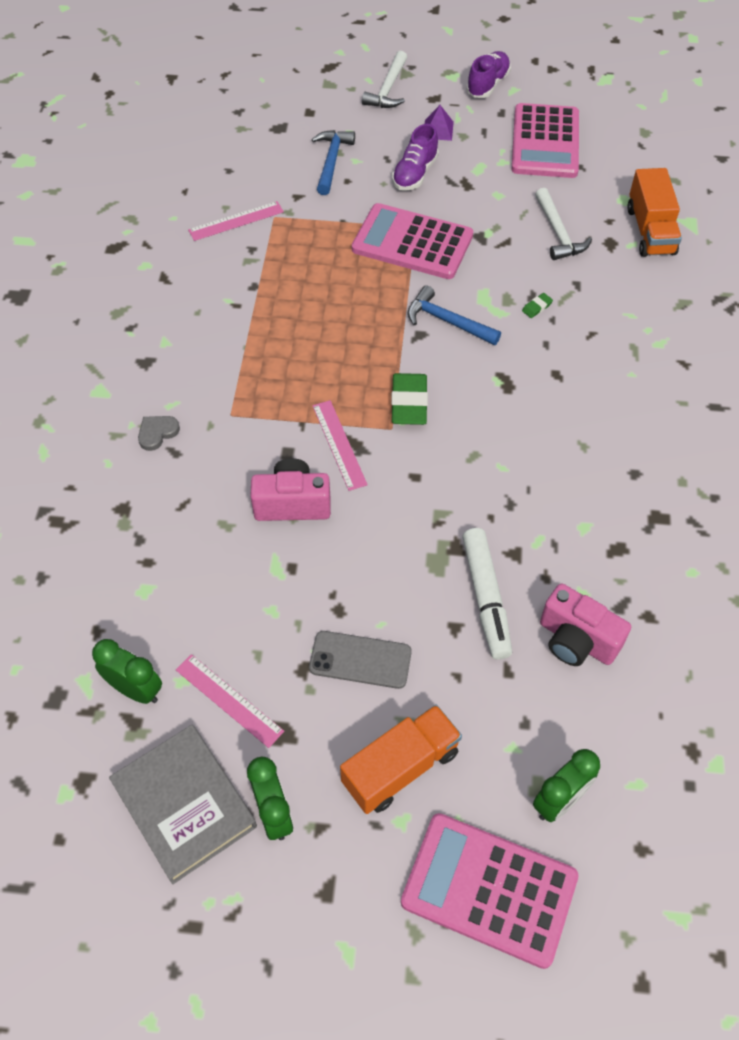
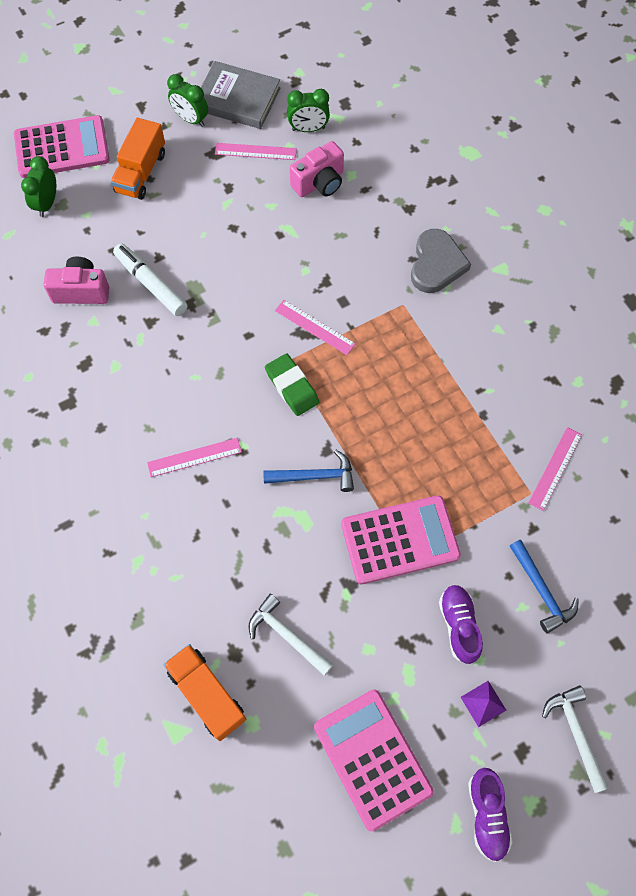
camera: 145 degrees right, 10 degrees up
(157, 433) = (436, 264): grey heart -> grey heart, size x2.00
(292, 503) = (311, 271): pink camera -> pink camera (319, 183)
(360, 660) = (200, 209): grey phone -> none
(537, 307) = (255, 536): green eraser -> none
(552, 395) = (194, 457): none -> pink ruler

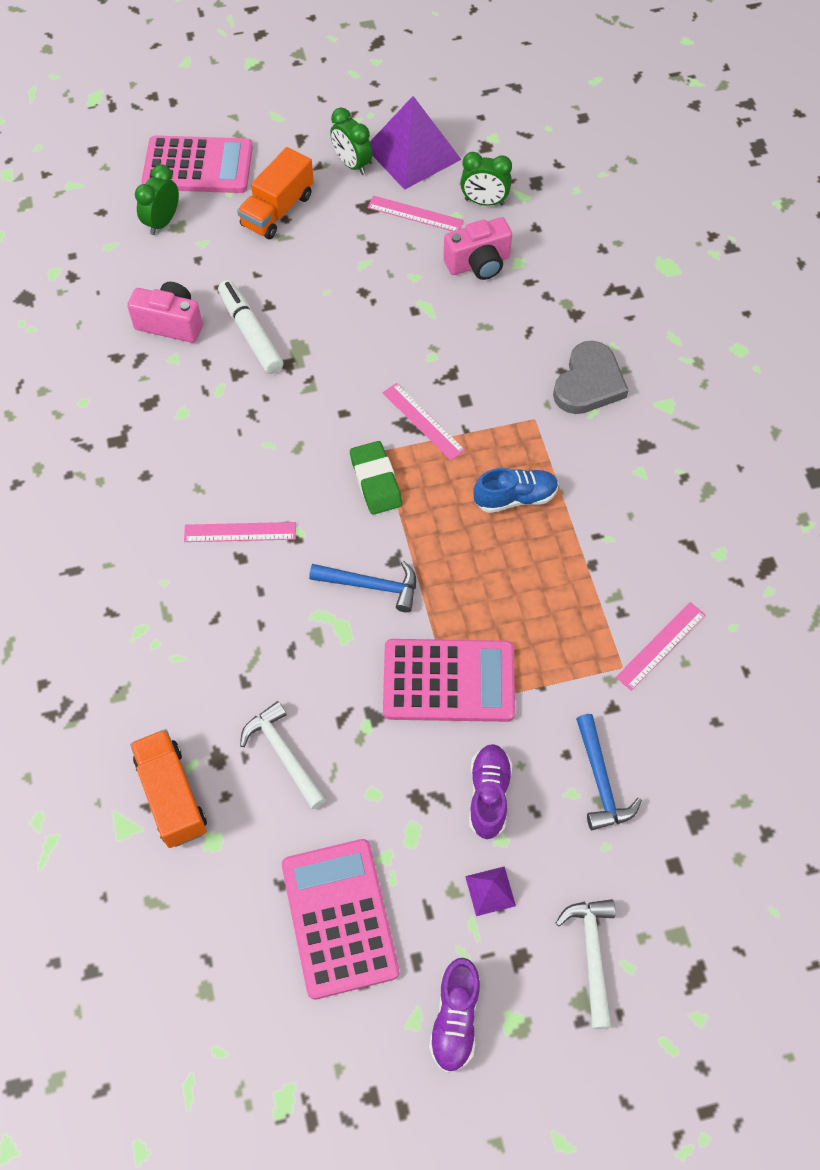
camera: 15 degrees right, 5 degrees down
(237, 99) = (412, 153): grey book -> purple pyramid
(407, 374) = (515, 498): none -> blue shoe

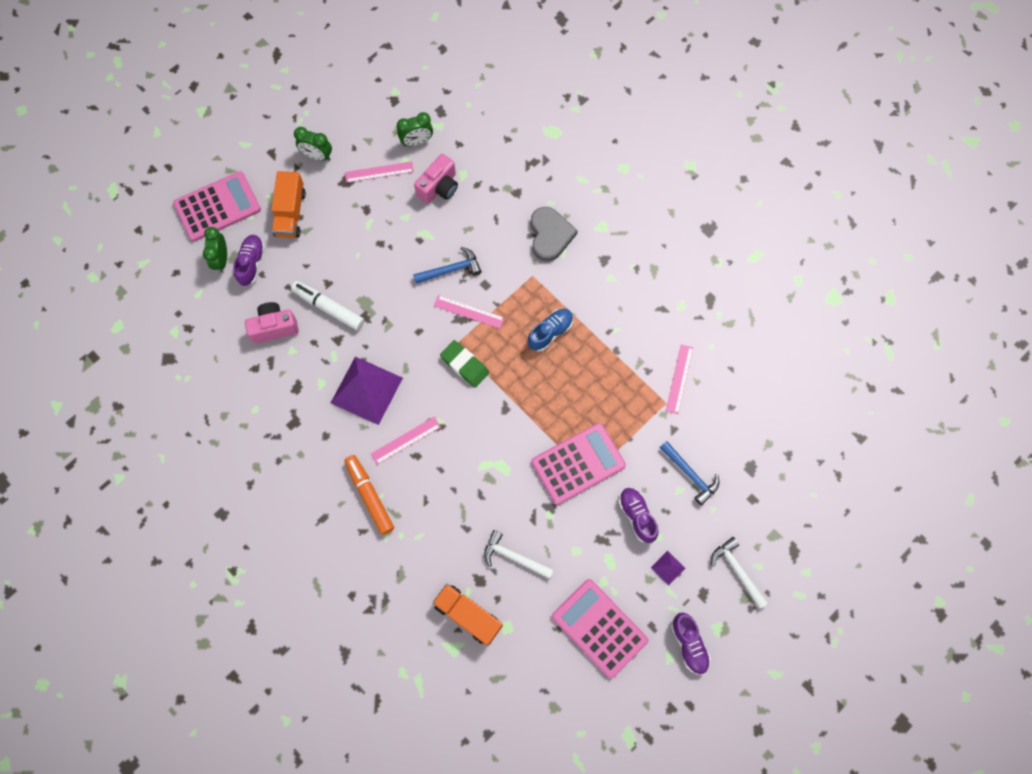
camera: 30 degrees left, 10 degrees up
(149, 575) = (369, 496): none -> orange marker
(194, 242) = (251, 263): none -> purple shoe
(371, 586) = (501, 431): blue hammer -> blue hammer (451, 269)
(412, 153) = (350, 128): purple pyramid -> purple pyramid (366, 390)

